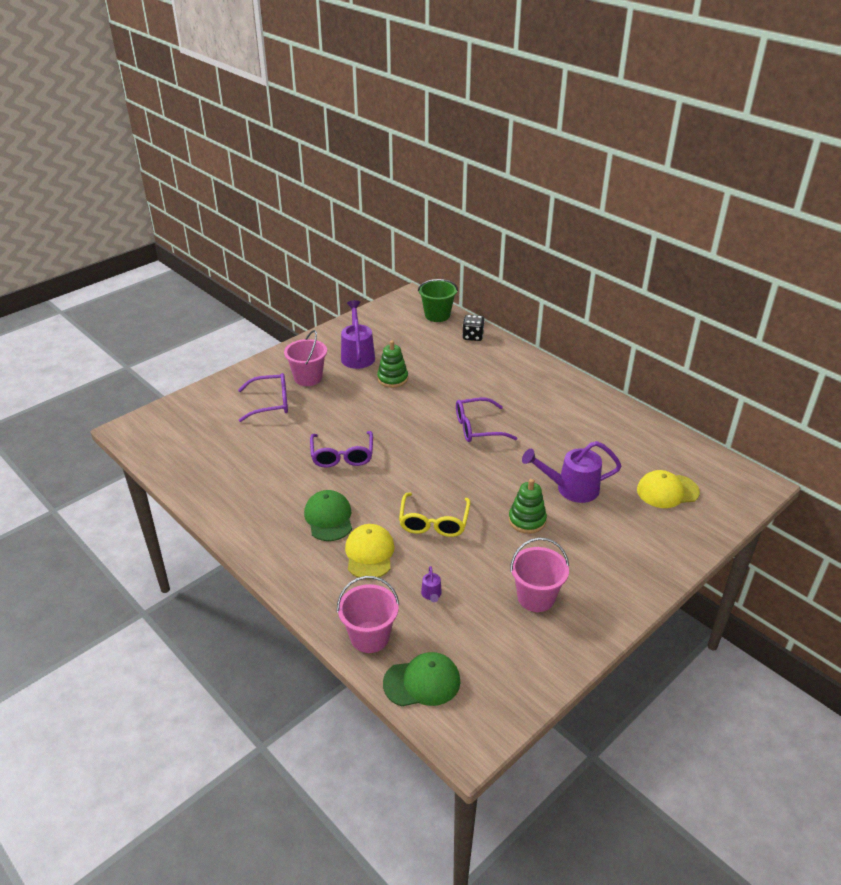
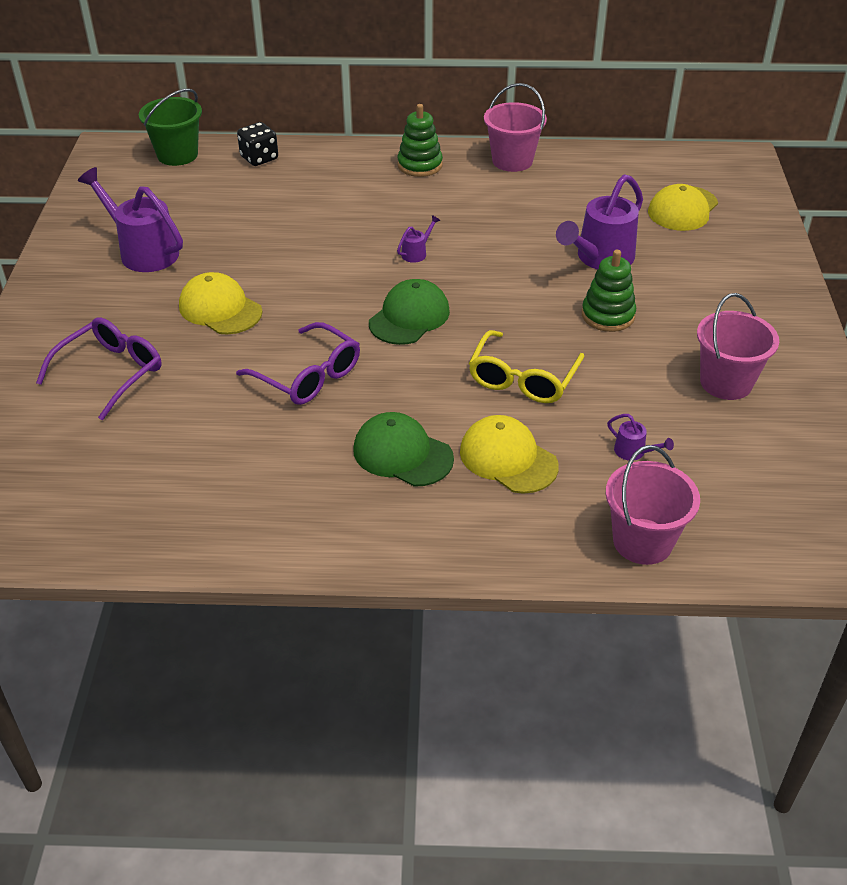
camera: 45 degrees left, 5 degrees up
(308, 378) = (116, 313): pink bucket -> pink bucket (512, 161)
(351, 401) = (220, 309): none -> yellow cap
(392, 379) = (233, 254): green stacking toy -> green stacking toy (420, 165)
(422, 682) = (757, 542): green cap -> green cap (409, 317)
(434, 522) = (523, 379): yellow glasses -> yellow glasses turned 60 degrees clockwise
(477, 428) = (417, 253): purple glasses -> purple watering can

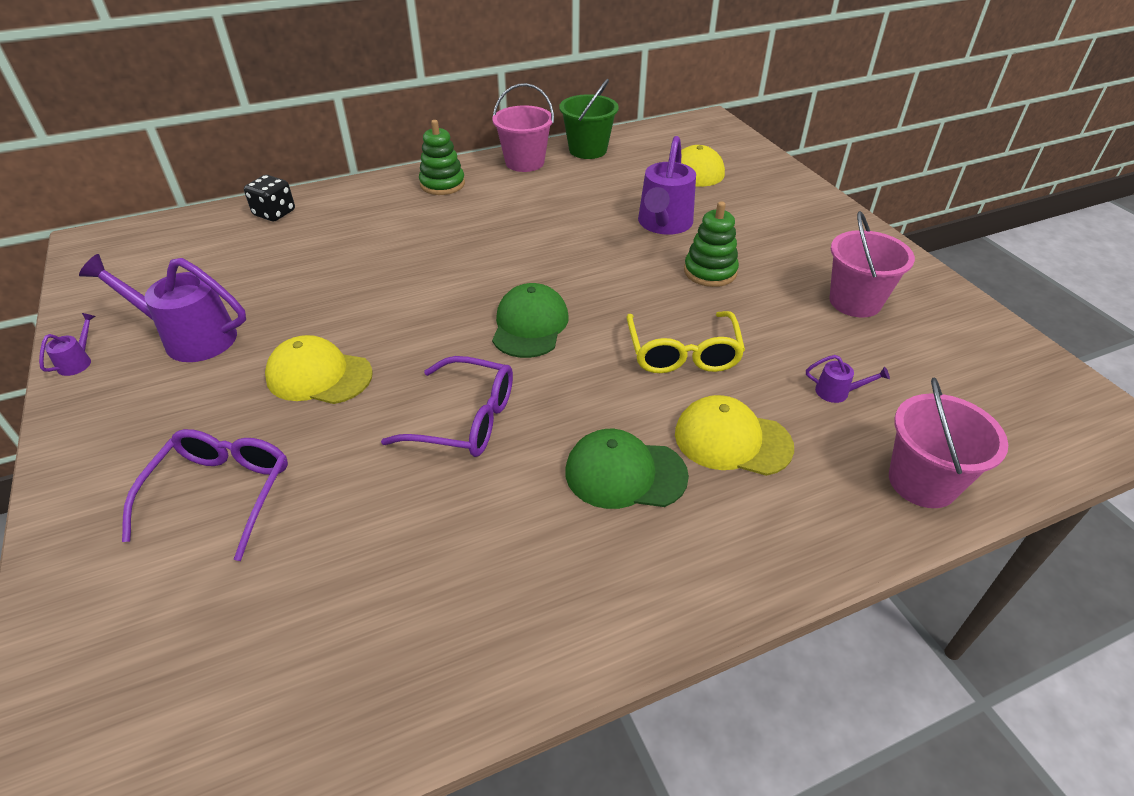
camera: 25 degrees left, 0 degrees up
(177, 155) = (180, 230): green bucket -> green bucket (588, 150)
(417, 253) = (494, 262): purple watering can -> purple watering can (78, 361)

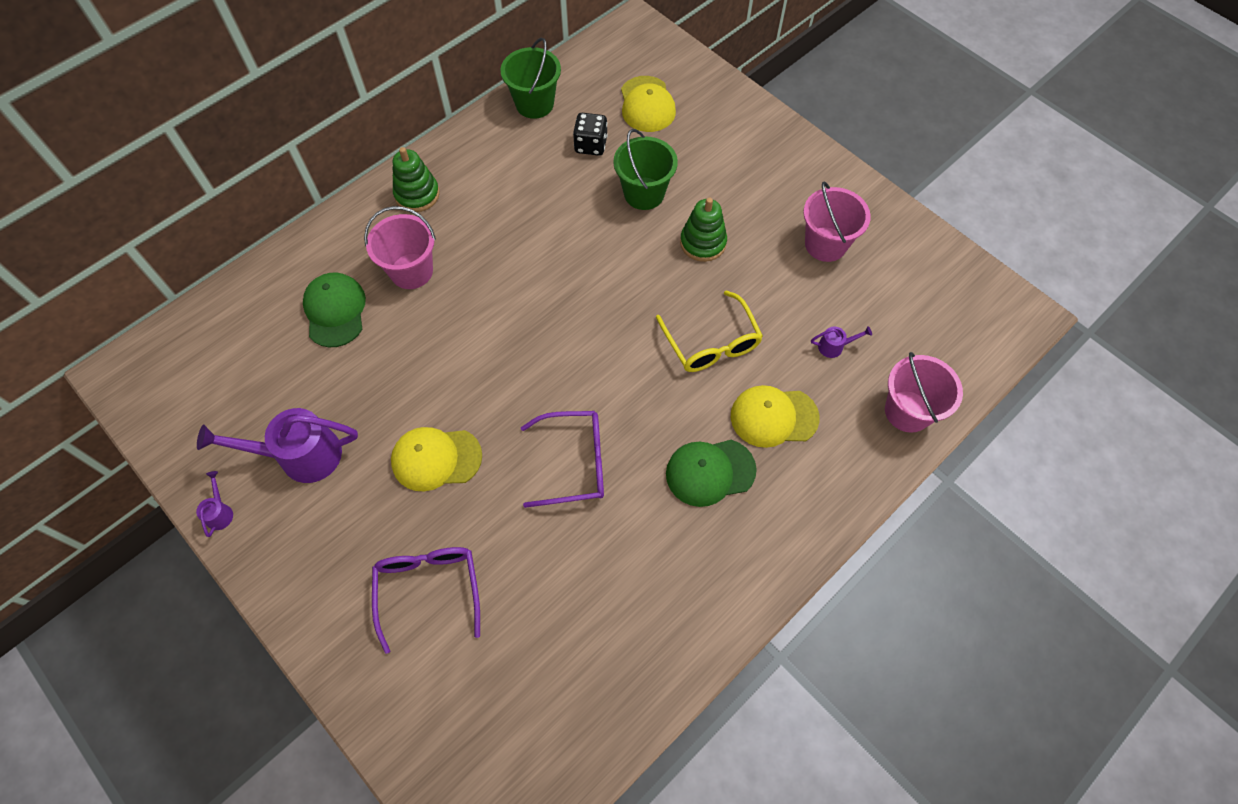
camera: 20 degrees left, 20 degrees up
(274, 213) = (275, 282): black dice -> black dice (591, 145)
(524, 162) = (481, 140): pink bucket -> pink bucket (411, 271)
(530, 325) = (580, 351): green cap -> green cap (335, 311)
(663, 224) = (644, 193): purple watering can -> green bucket

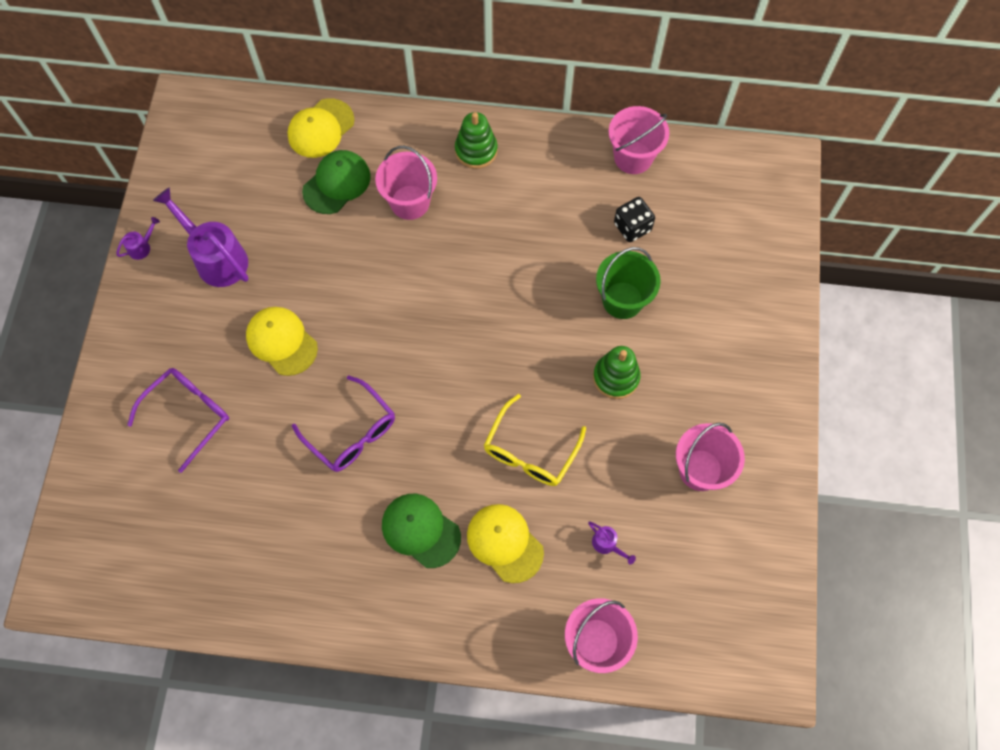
camera: 50 degrees right, 5 degrees up
(534, 104) = (633, 157): green bucket -> pink bucket
(647, 104) = (712, 235): yellow cap -> yellow cap (321, 128)

